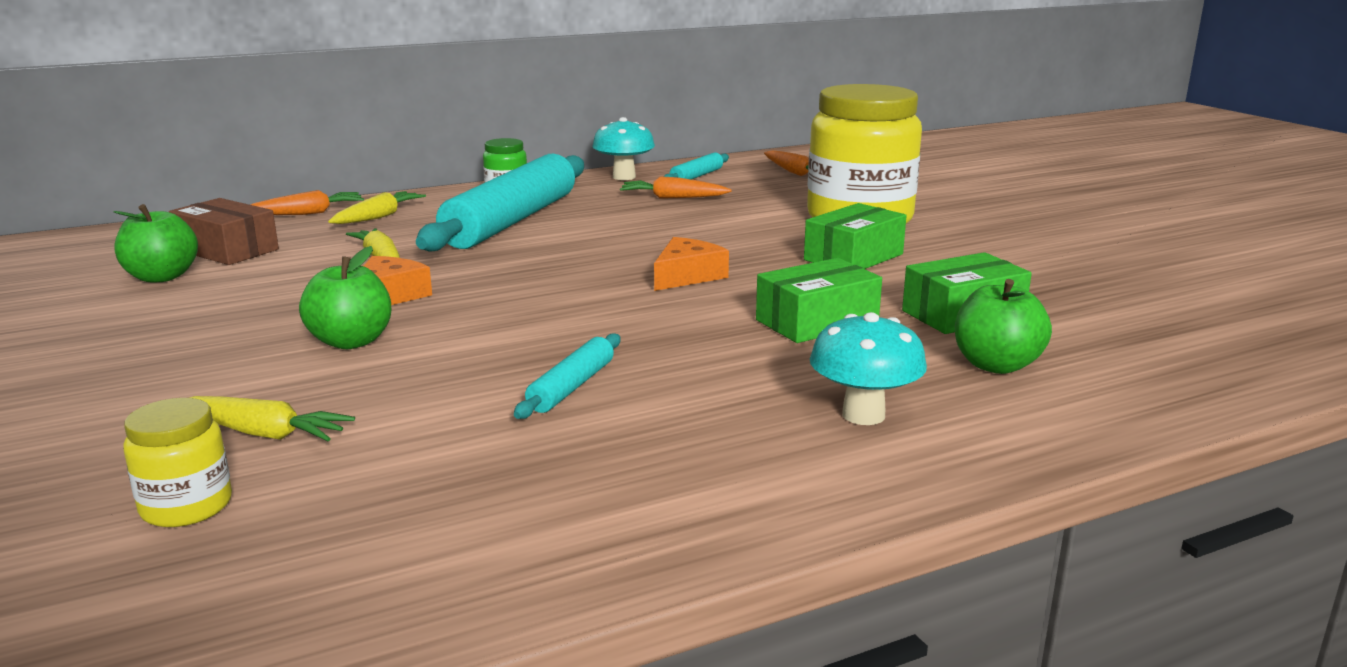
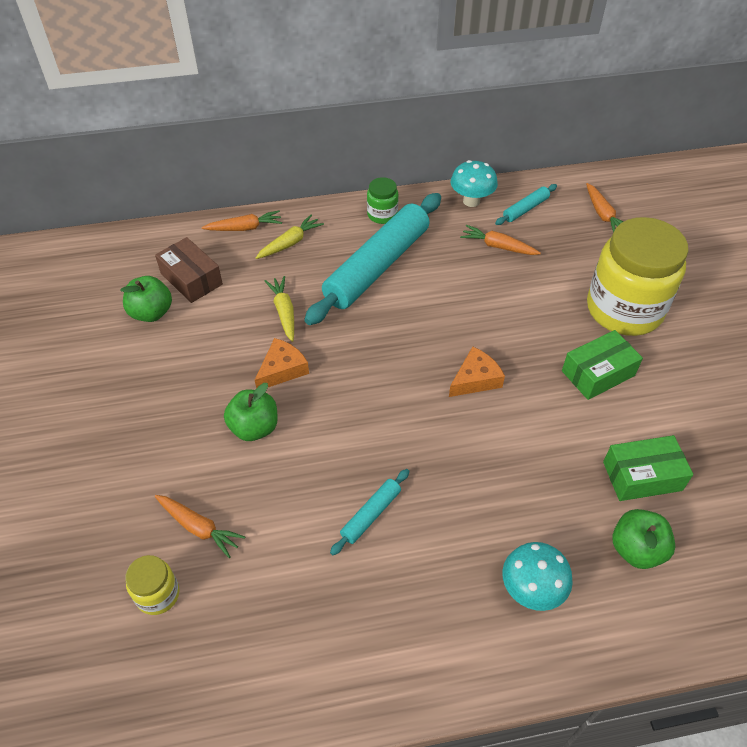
camera: 15 degrees right, 30 degrees up
(264, 433) = (199, 527): yellow carrot -> orange carrot
(817, 322) = (541, 465): green box -> none

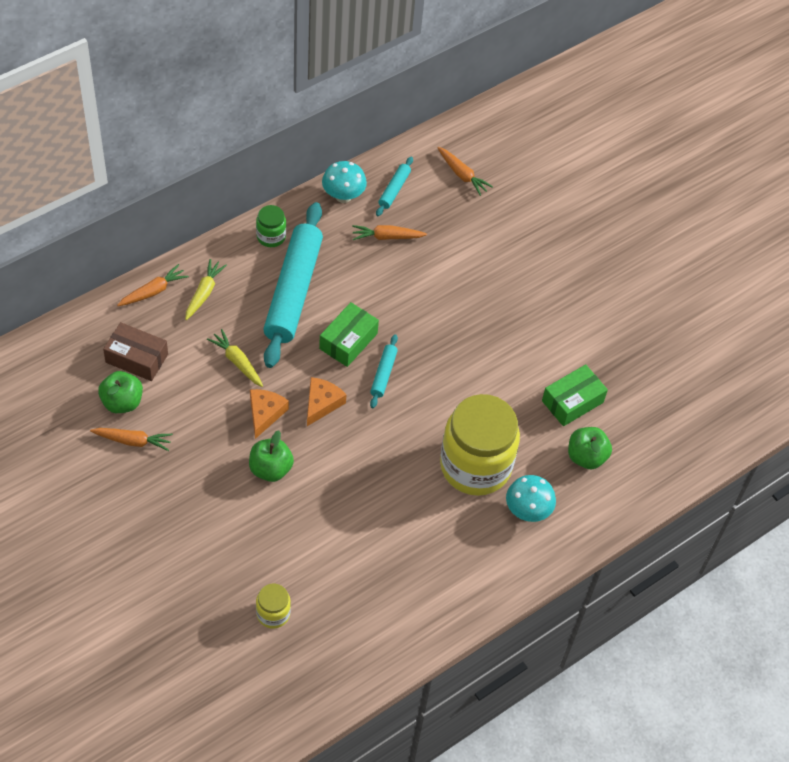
camera: 30 degrees left, 5 degrees up
(199, 527) = (274, 558): orange carrot -> orange carrot (133, 441)
(371, 514) = (394, 501): turquoise rolling pin -> turquoise rolling pin (383, 374)
(475, 379) = (422, 367): orange cheese -> orange cheese (322, 403)
(598, 373) = (512, 329): green box -> green box (348, 341)
(624, 309) = (512, 265): yellow jar -> yellow jar (475, 466)

